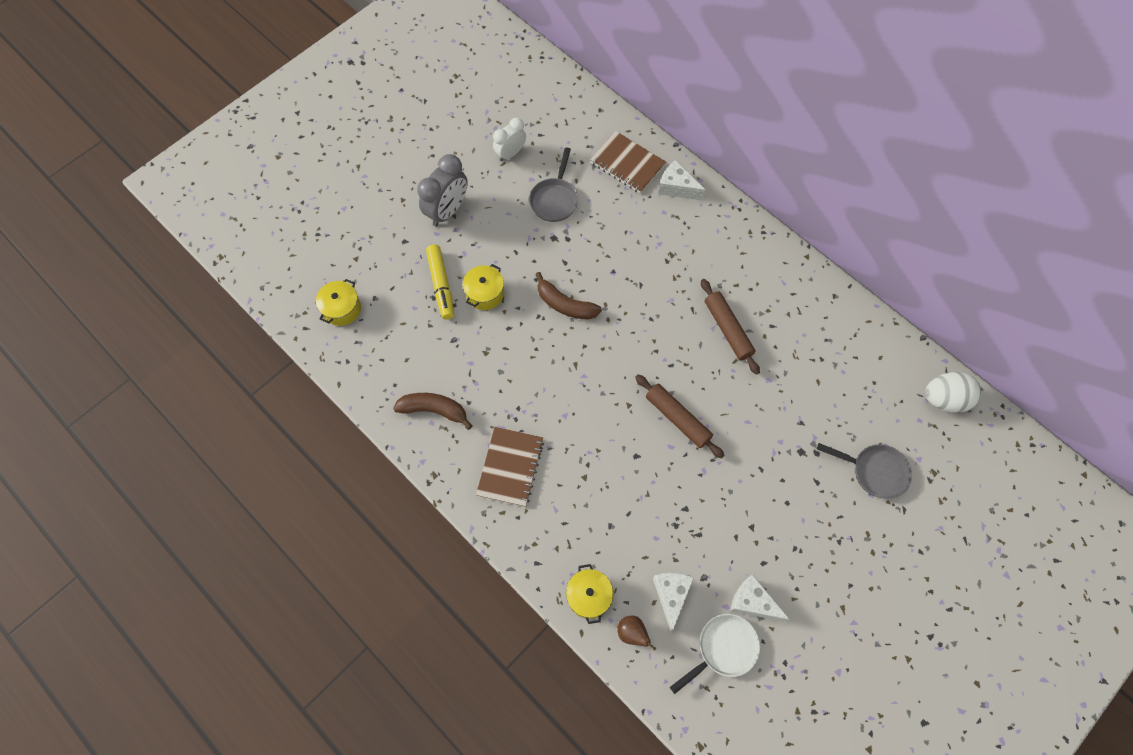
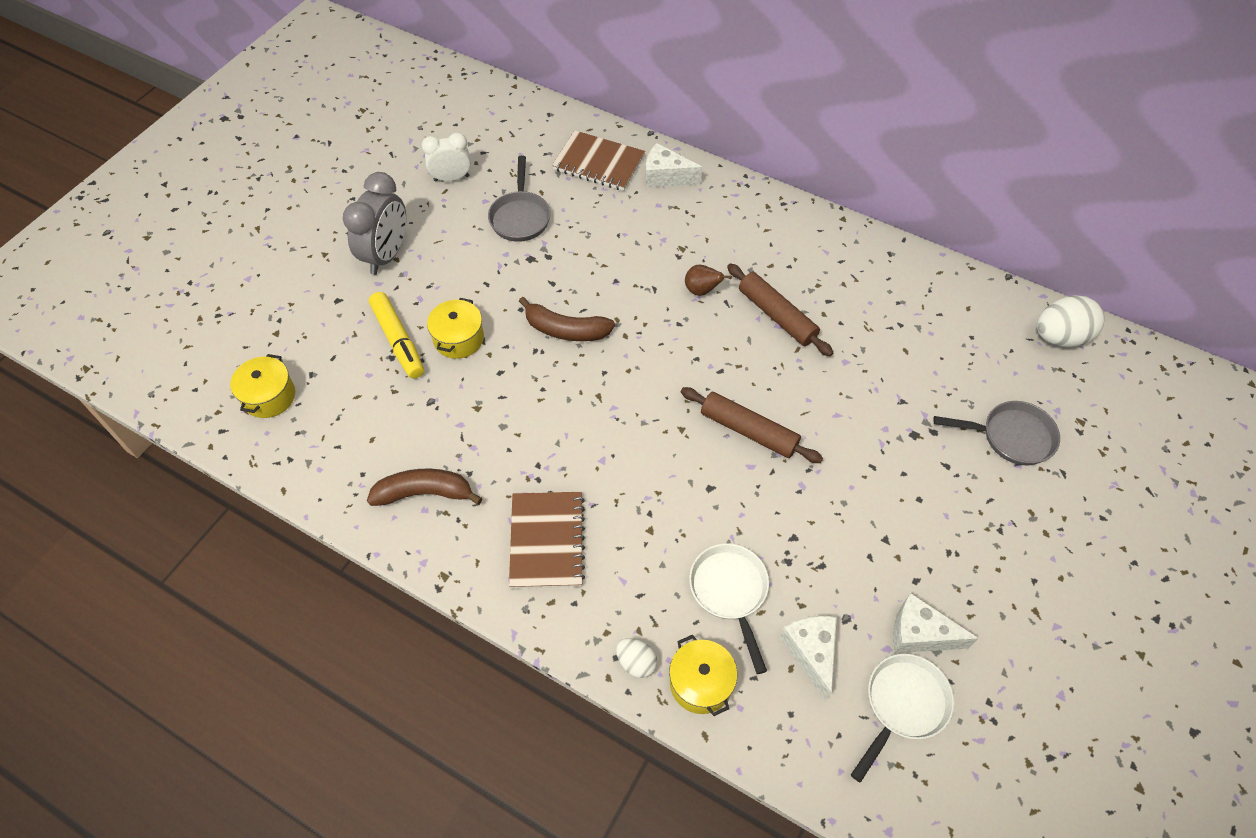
camera: 15 degrees left, 10 degrees down
(510, 153) = (451, 178): white clock -> white clock turned 45 degrees clockwise
(549, 570) = (636, 662): none -> white egg
(628, 537) = (730, 592): none -> white pan
(632, 633) = (774, 717): brown pear -> brown pear (702, 291)

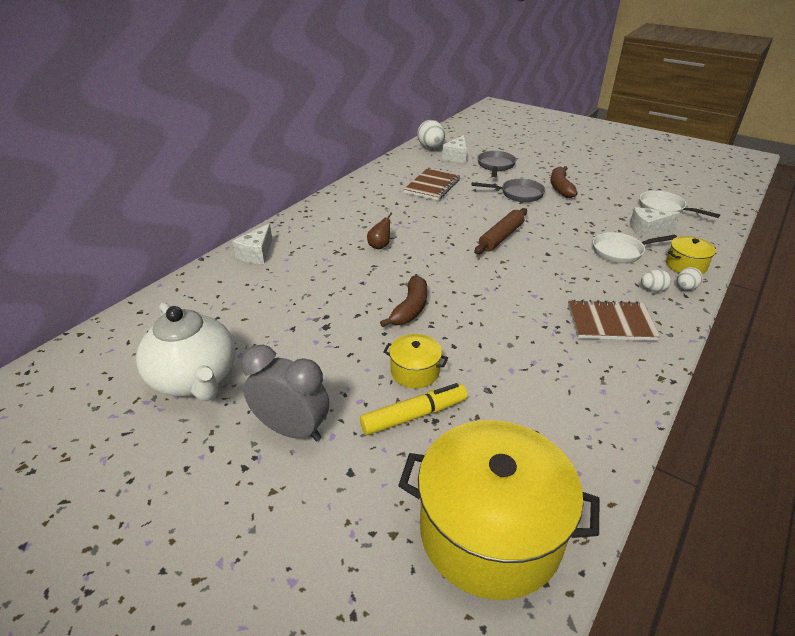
camera: 85 degrees left, 20 degrees down
(269, 396) = (490, 531): yellow pot -> yellow pot, size x2.20
(424, 493) = (587, 391): brown banana -> brown banana (560, 187)
(451, 178) = (195, 379): white clock -> white teapot
(520, 217) = (271, 332): grey pan -> grey pan (518, 194)
(598, 163) = (223, 285): brown notebook -> brown notebook (432, 186)
(628, 613) = (652, 289): none -> white egg
(777, 315) = (406, 220): brown rolling pin -> none
(919, 634) = (622, 200): white cheese -> white cheese (456, 157)

